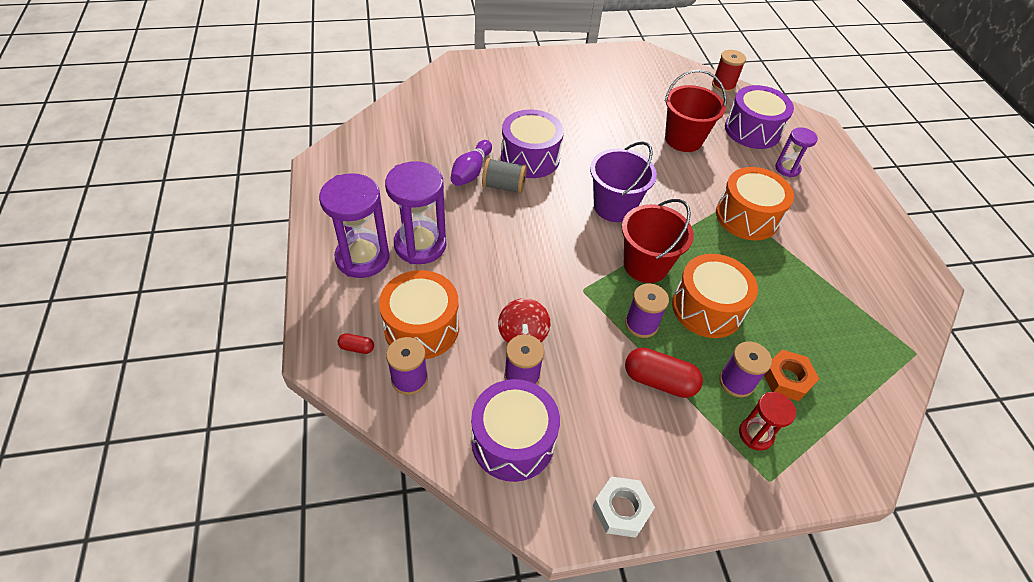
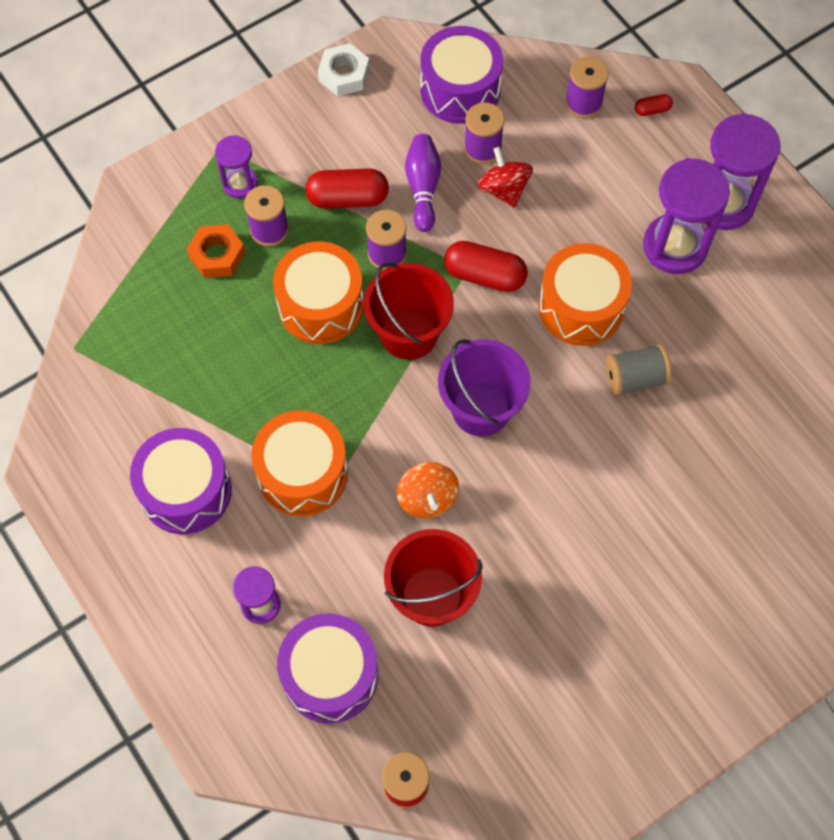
camera: 160 degrees right, 15 degrees up
(421, 327) = (607, 154): orange drum -> orange drum (581, 307)
(471, 172) = (690, 383): purple bowling pin -> purple bowling pin (423, 187)
(530, 157) = (630, 446): purple drum -> purple drum (186, 490)
(571, 280) = (484, 275): none -> red capsule
(669, 178) = (427, 498): none -> orange spinning top
(755, 434) = (240, 184): red hourglass -> purple hourglass

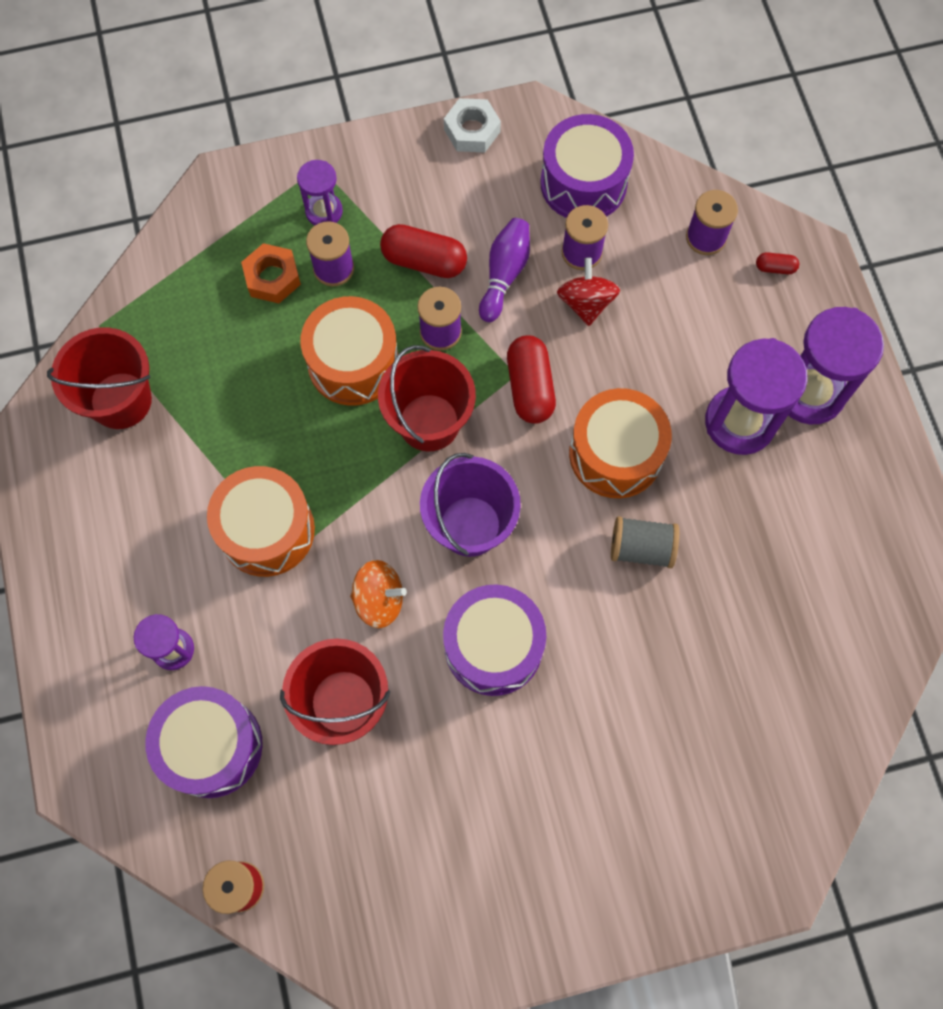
camera: 20 degrees right, 5 degrees up
(122, 406) = (121, 400): none -> red bucket
(186, 490) = (147, 508): purple drum -> purple drum (493, 646)
(427, 498) = (379, 600): orange spinning top -> orange spinning top turned 90 degrees counterclockwise
(484, 275) = (530, 387): red capsule -> red capsule turned 45 degrees clockwise

